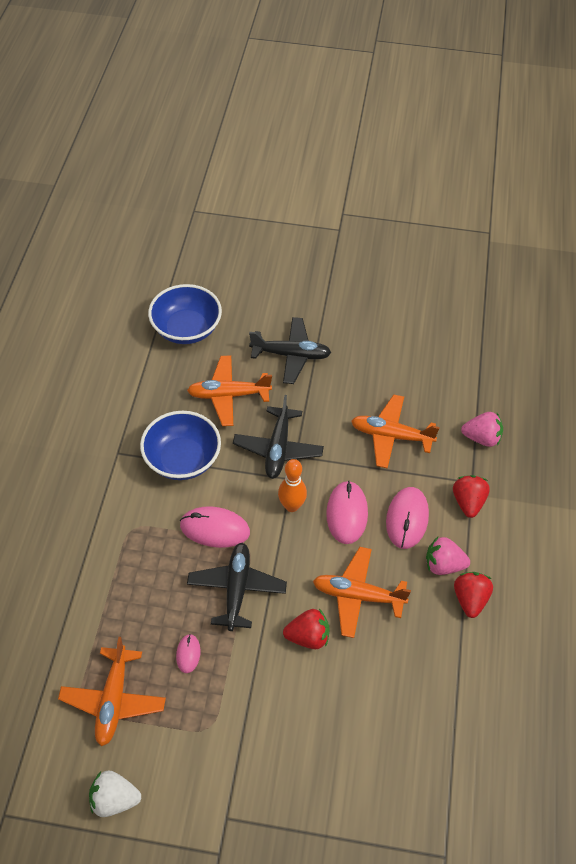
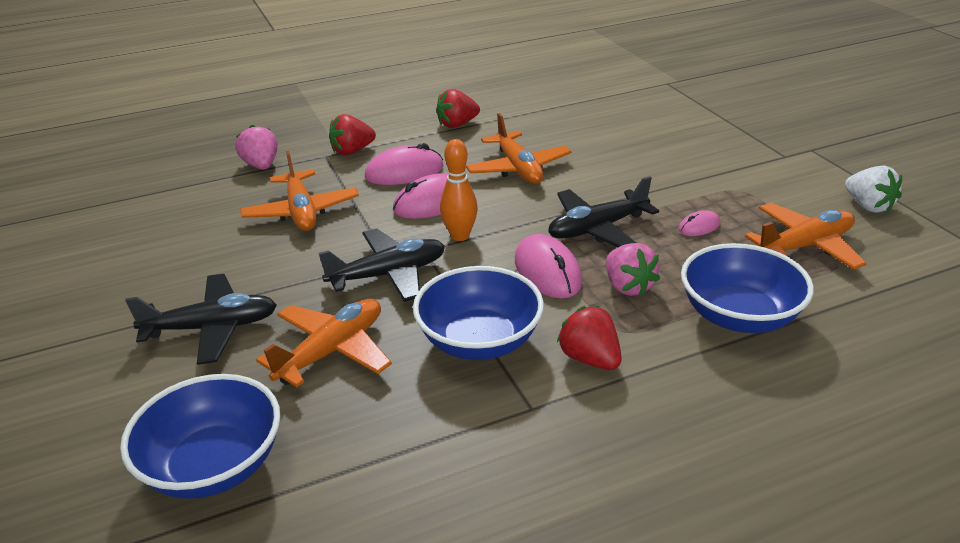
camera: 120 degrees left, 20 degrees down
(92, 596) = (739, 316): none -> blue bowl
(228, 395) = (331, 351): orange plane -> orange plane turned 105 degrees counterclockwise
(291, 355) = (212, 328): black plane -> black plane turned 105 degrees clockwise
(308, 637) = (590, 176): red strawberry -> red strawberry (590, 359)
(443, 565) = (436, 143): pink strawberry -> pink strawberry (628, 286)

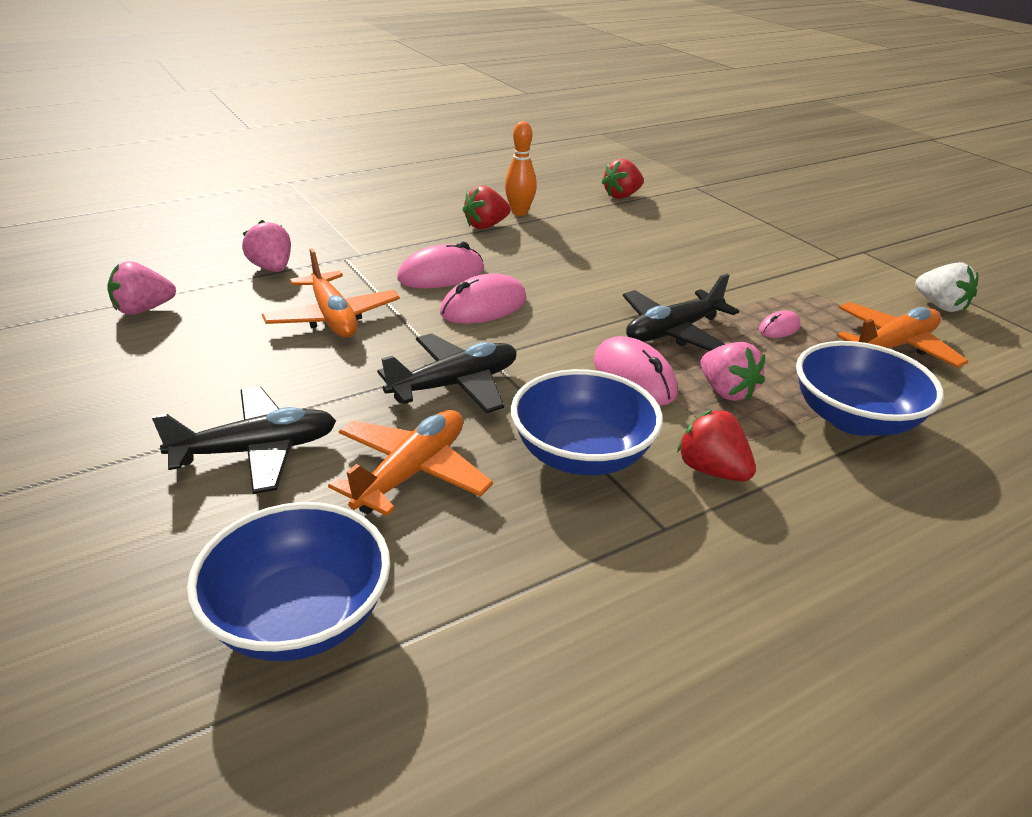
camera: 10 degrees left, 0 degrees up
(149, 203) = (143, 310): none -> pink strawberry
(352, 151) = (375, 253): red strawberry -> red strawberry (622, 196)
(460, 236) = (524, 341): orange bowling pin -> orange bowling pin (519, 212)
(518, 168) = (567, 270): orange plane -> none

